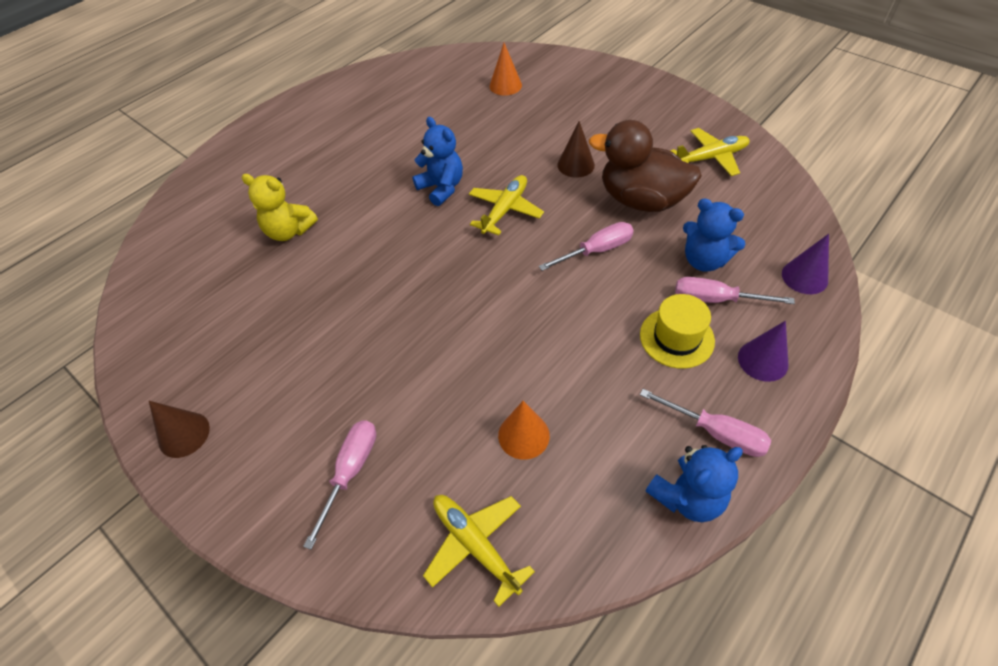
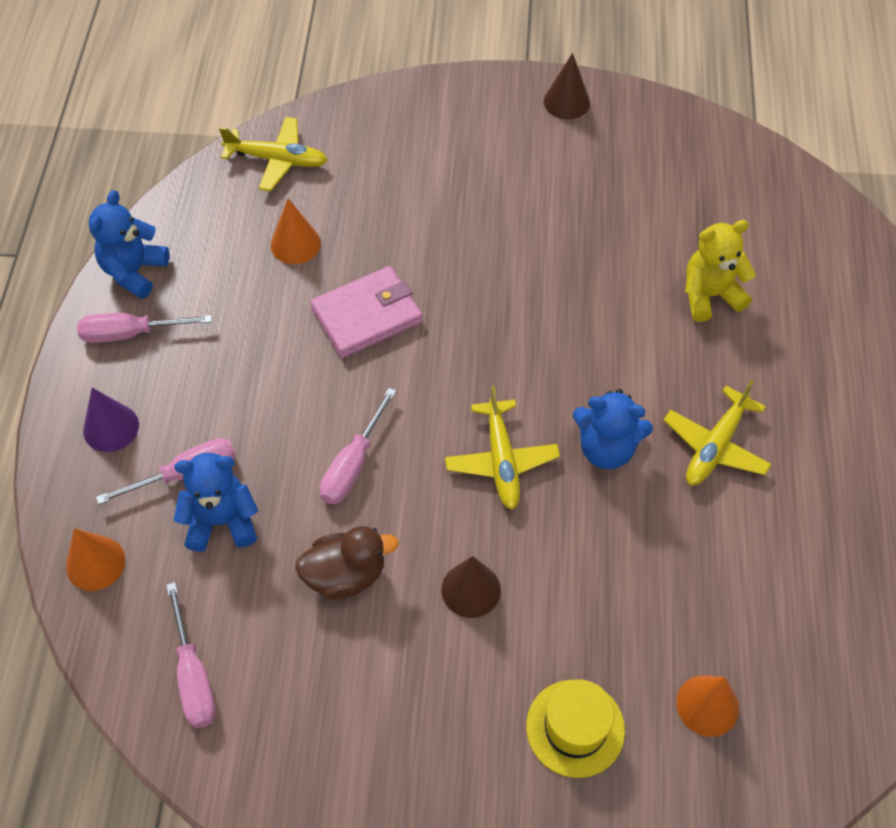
camera: 140 degrees right, 5 degrees up
(350, 472) = (411, 149): pink screwdriver -> pink screwdriver (193, 676)
(513, 340) = (367, 315): none -> pink wallet
(641, 200) = (345, 575): brown duck -> brown duck, size x0.62
(676, 338) = (208, 405): yellow hat -> yellow hat (575, 728)
(710, 158) = (292, 718): yellow plane -> yellow plane (715, 445)
(804, 277) = (95, 563): purple cone -> orange cone

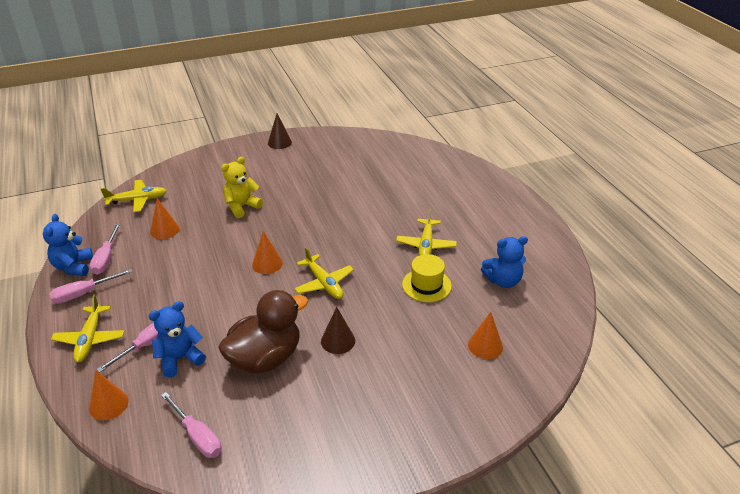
camera: 25 degrees left, 20 degrees down
(111, 427) = (90, 338): purple cone -> yellow plane
(345, 575) = (265, 358): brown duck -> brown duck, size x1.60
(353, 464) = (244, 310): pink screwdriver -> pink screwdriver (106, 259)
(367, 315) = (219, 247): pink wallet -> none
(427, 381) = (267, 263): none -> orange cone
(575, 728) = (426, 379): yellow hat -> yellow hat (426, 285)
(606, 448) = (374, 262): blue teddy bear -> blue teddy bear (503, 281)
(710, 295) = (389, 192): yellow teddy bear -> yellow teddy bear (242, 207)

